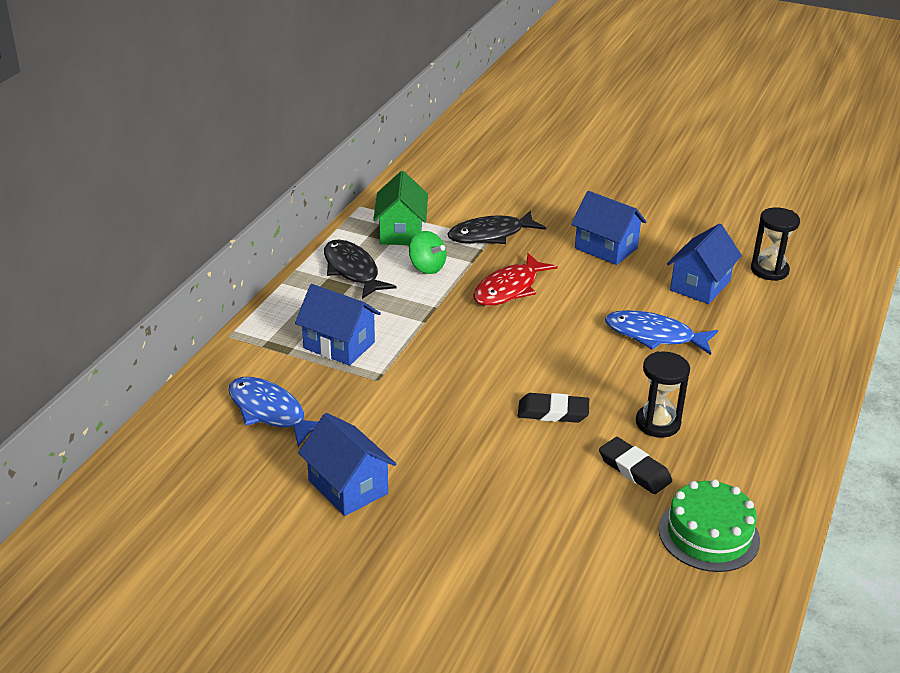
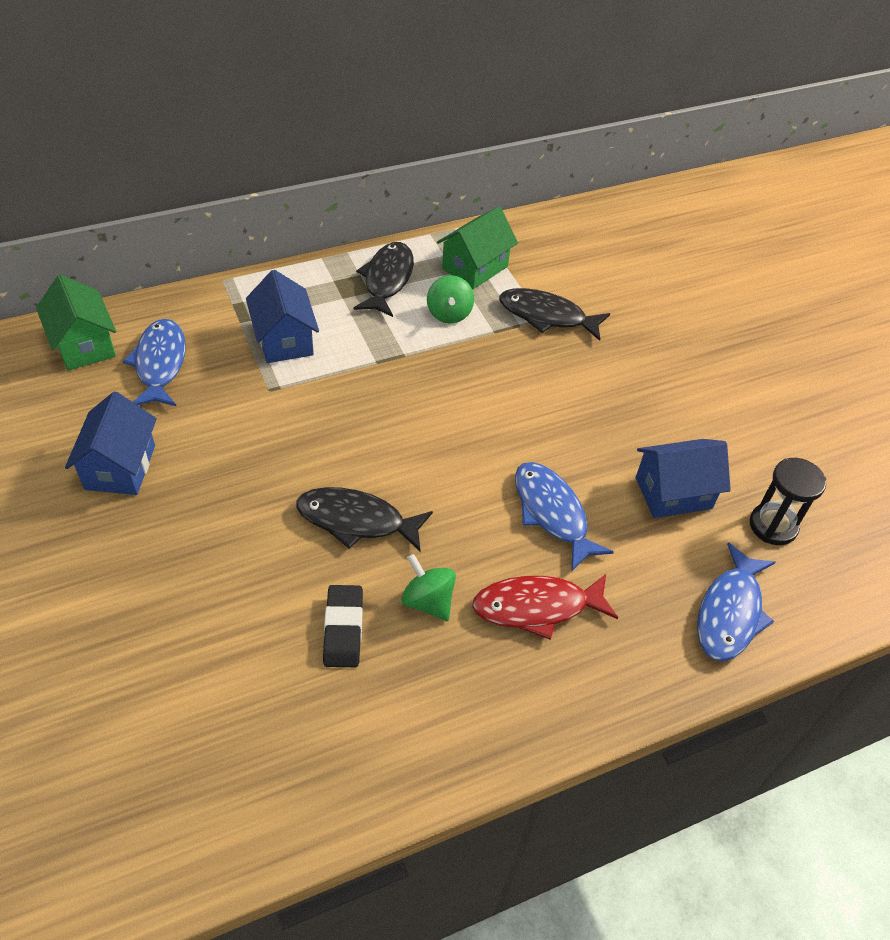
camera: 40 degrees right, 15 degrees up
(188, 437) = (84, 345): none -> green house
(509, 289) = (489, 378): red fish -> red fish (537, 607)
(553, 412) = (357, 521): black eraser -> black fish
(606, 248) = (635, 394): blue house -> none
(657, 423) = (428, 601): black hourglass -> green spinning top
(709, 534) = (312, 745): green cake -> none
(808, 324) = (730, 612): none -> blue fish

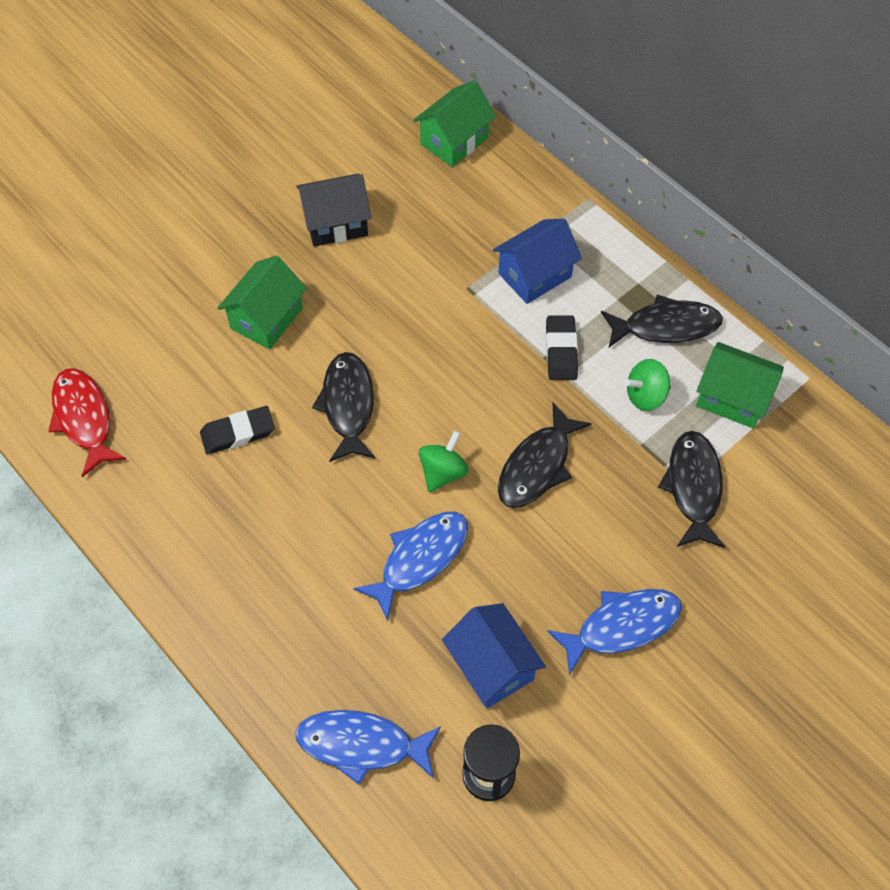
camera: 75 degrees right, 10 degrees up
(120, 467) = (336, 224): blue house -> black house
(160, 364) = (459, 200): blue fish -> blue fish (621, 626)
(206, 563) = (266, 318): none -> green house
(376, 349) = (561, 351): none -> black eraser
(428, 601) = (285, 485): green spinning top -> green spinning top (443, 472)
(487, 402) = (537, 466): none -> black fish
(537, 607) = (309, 572): red fish -> red fish (84, 419)

